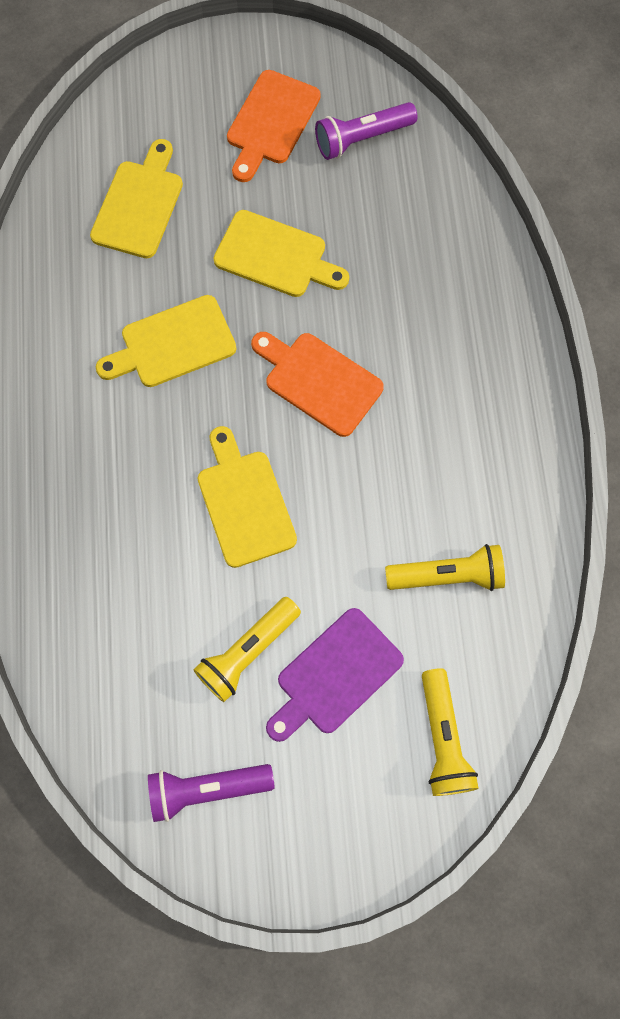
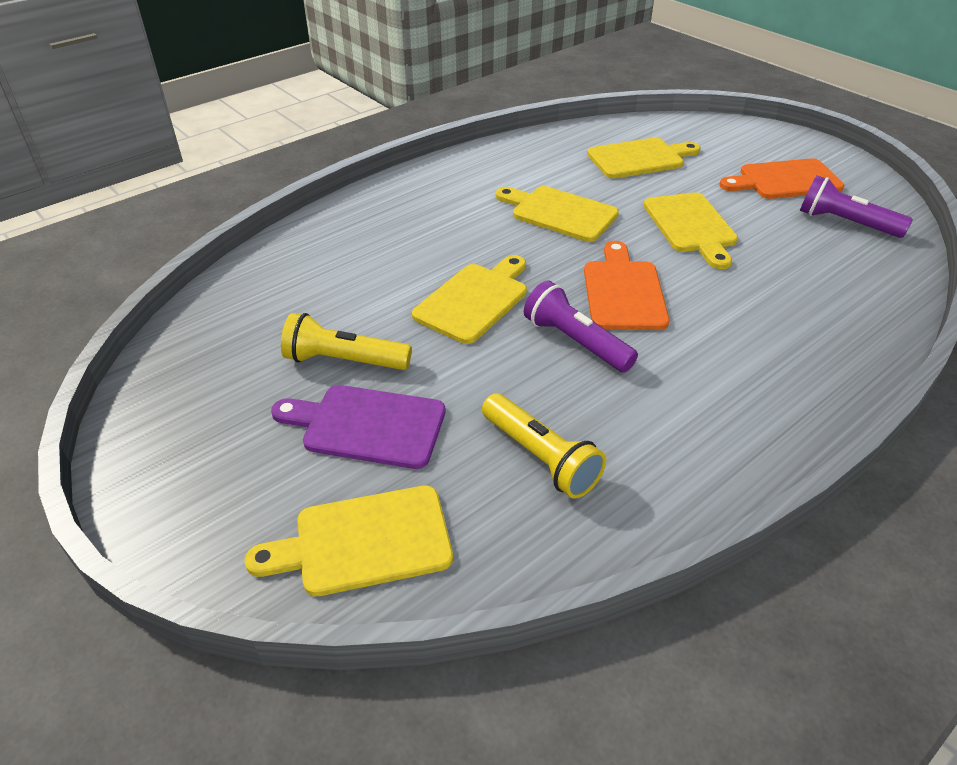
camera: 55 degrees right, 30 degrees down
(207, 788) = (196, 394): purple flashlight -> purple flashlight (575, 342)
(443, 738) = (364, 542): yellow flashlight -> yellow cutting board

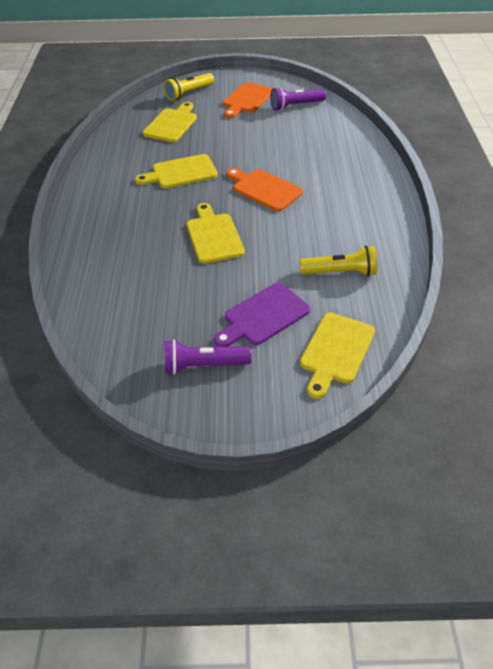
camera: 50 degrees left, 5 degrees up
(344, 361) = (206, 302): yellow flashlight -> yellow flashlight (189, 93)
(575, 342) = (281, 222): purple flashlight -> purple flashlight (203, 365)
(691, 226) = (244, 143): yellow cutting board -> none

